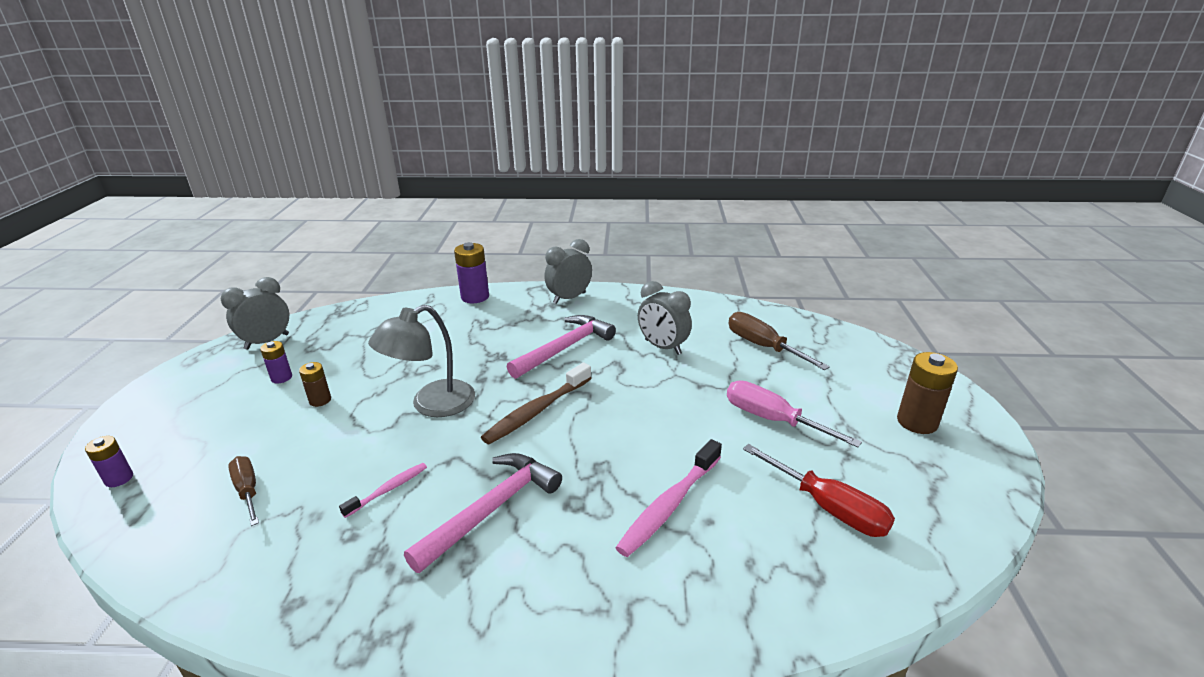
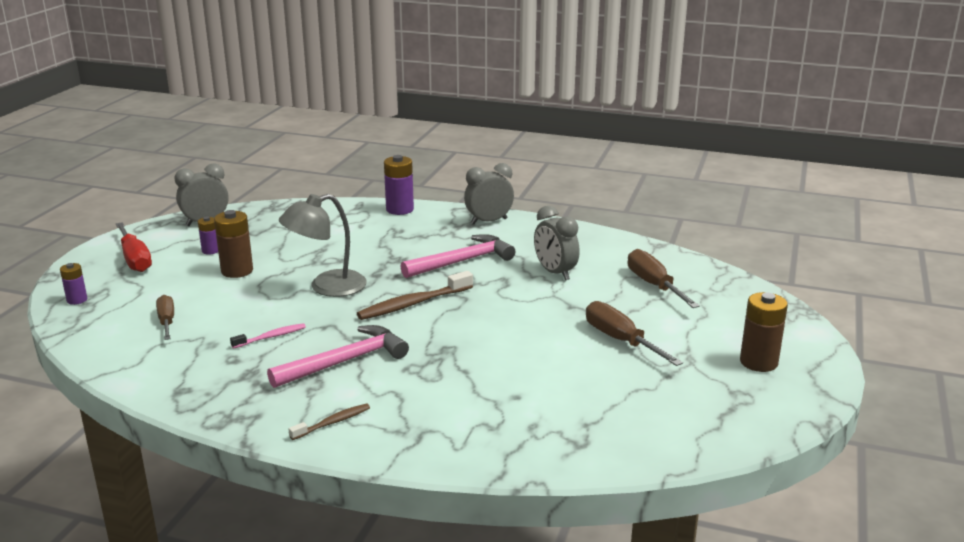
camera: 15 degrees right, 5 degrees down
(320, 400) = (237, 271): brown battery -> brown battery, size x1.70
(512, 616) = (333, 422): none -> brown toothbrush
(669, 505) = (489, 382): pink toothbrush -> none
(772, 420) = (621, 340): pink screwdriver -> brown screwdriver
(828, 507) = (624, 404): red screwdriver -> red screwdriver (135, 259)

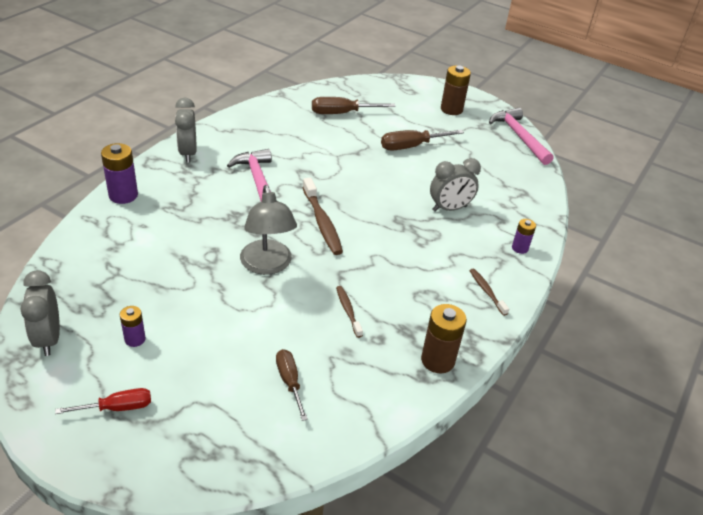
camera: 80 degrees left, 15 degrees up
(77, 300) = (203, 462): purple battery -> purple battery (520, 248)
(135, 259) = (117, 408): red screwdriver -> red screwdriver, size x0.66
(167, 321) = (289, 382): brown screwdriver -> brown screwdriver turned 75 degrees clockwise
(237, 271) = (199, 322): brown battery -> brown battery (437, 360)
(271, 337) = (348, 311): pink toothbrush -> brown toothbrush
(345, 361) = (402, 273): pink hammer -> pink hammer (519, 136)
(555, 273) = (302, 146): grey clock -> grey clock (449, 208)

